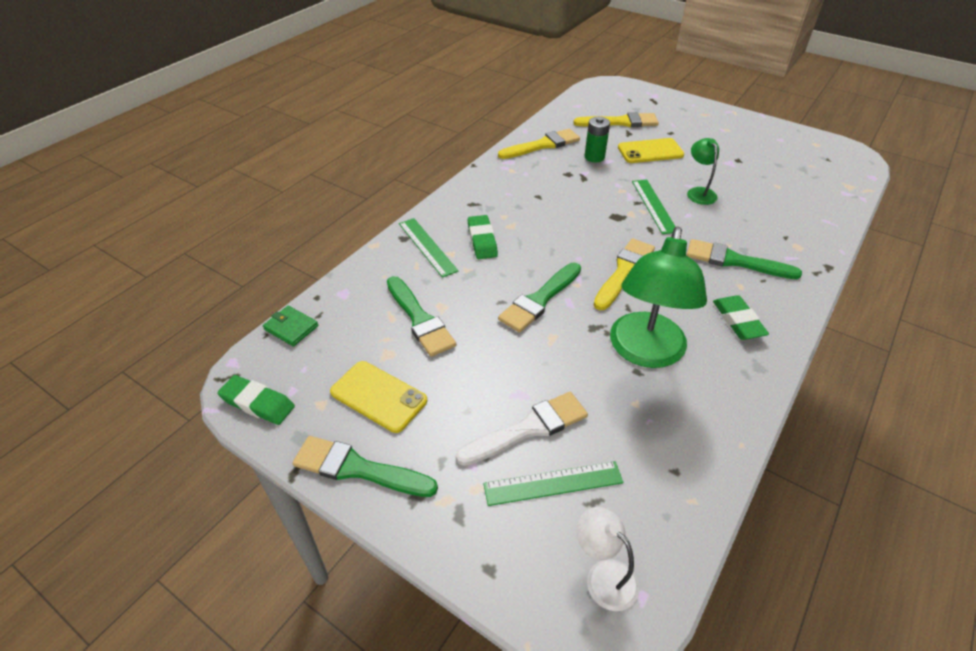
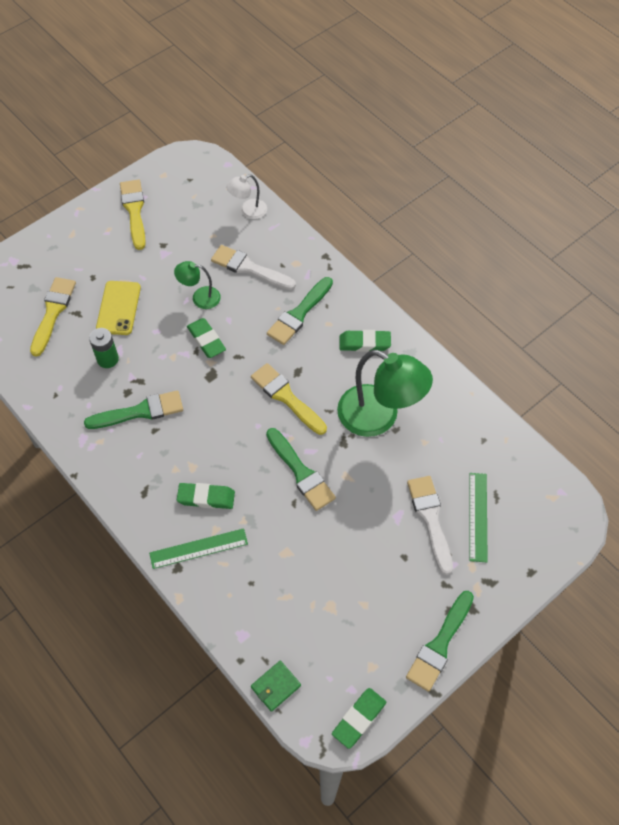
camera: 75 degrees left, 15 degrees up
(378, 396) = (375, 620): yellow phone -> none
(420, 319) = (297, 573): green brush -> green brush (140, 411)
(542, 145) = (65, 398): yellow brush -> yellow brush (134, 211)
(603, 576) = (546, 508): white lamp -> white lamp (248, 211)
(654, 206) = (206, 340): green ruler -> green eraser
(760, 215) = (249, 268): none -> white brush

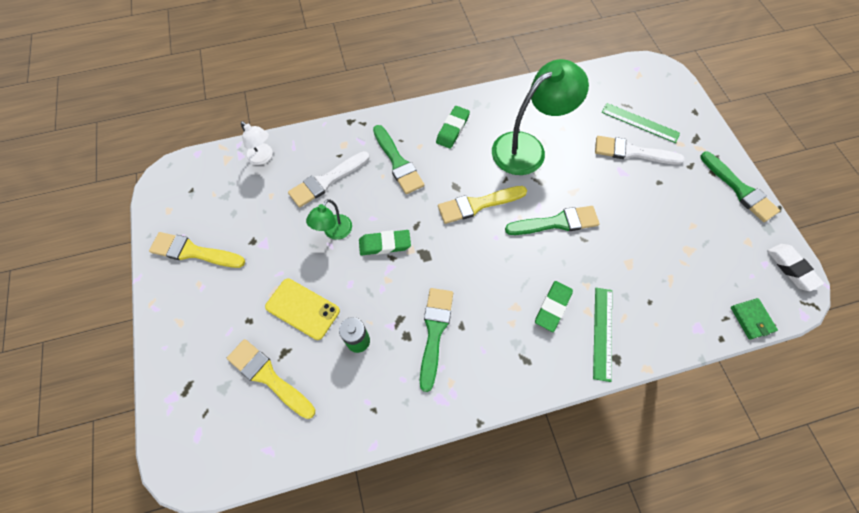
camera: 65 degrees left, 5 degrees up
(248, 211) = (263, 157): white lamp -> white lamp turned 45 degrees counterclockwise
(359, 718) = (791, 268): green eraser -> white eraser

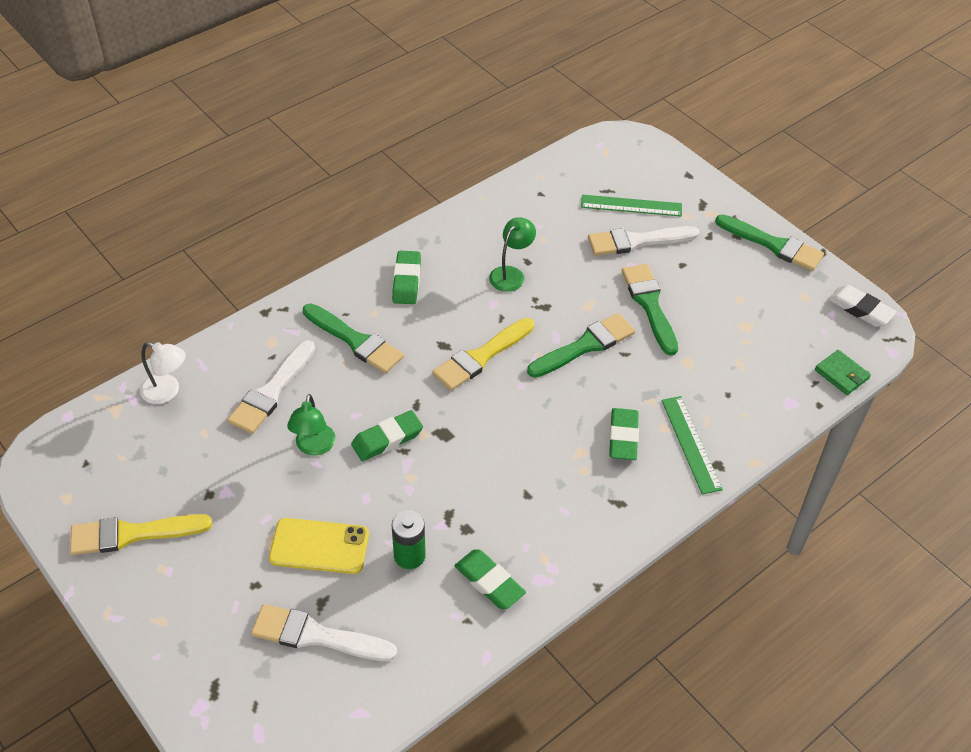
camera: 25 degrees left, 15 degrees down
(268, 377) = (316, 636): yellow brush -> white brush
(403, 385) = (489, 582): none -> green eraser
(435, 332) = (498, 512): green brush -> green brush (649, 305)
(527, 148) = (511, 274): green lamp -> green lamp, size x0.50

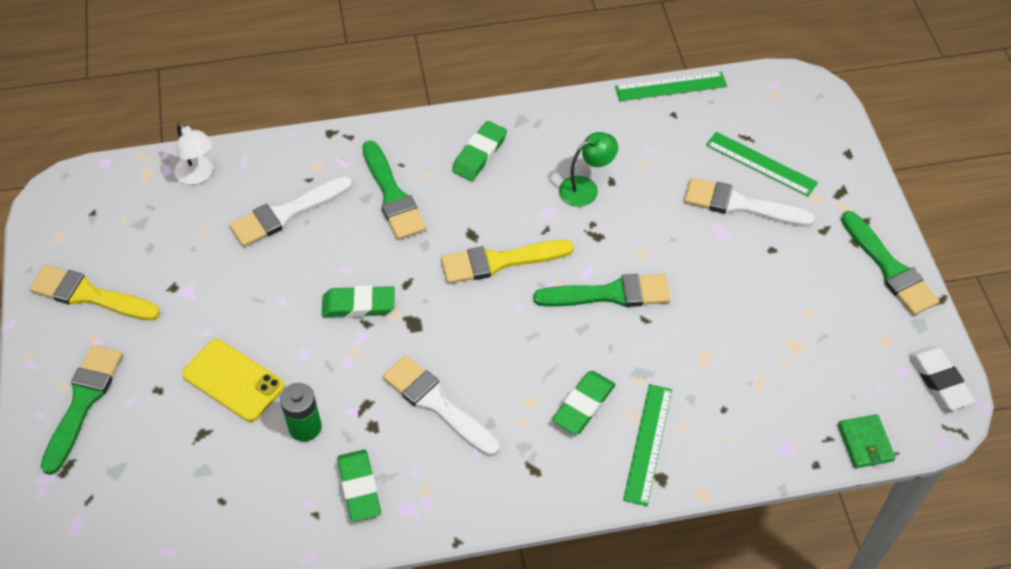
camera: 30 degrees right, 5 degrees up
(314, 447) = (289, 283): green lamp -> none
(316, 636) = (178, 462): white brush -> white brush (437, 404)
(524, 174) = (671, 87): none -> green ruler
(649, 305) = (706, 279): green brush -> green brush (83, 402)

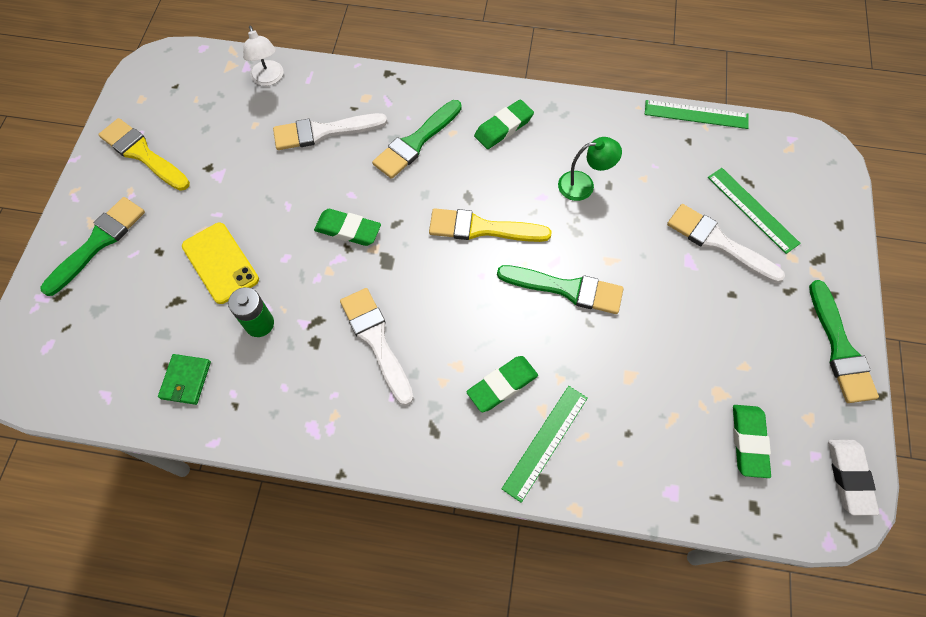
camera: 20 degrees right, 10 degrees up
(359, 488) = (280, 394): green eraser -> green eraser (748, 442)
(392, 195) = (416, 142): green brush -> green brush turned 45 degrees clockwise
(865, 443) = (751, 514): green wallet -> green wallet (186, 380)

